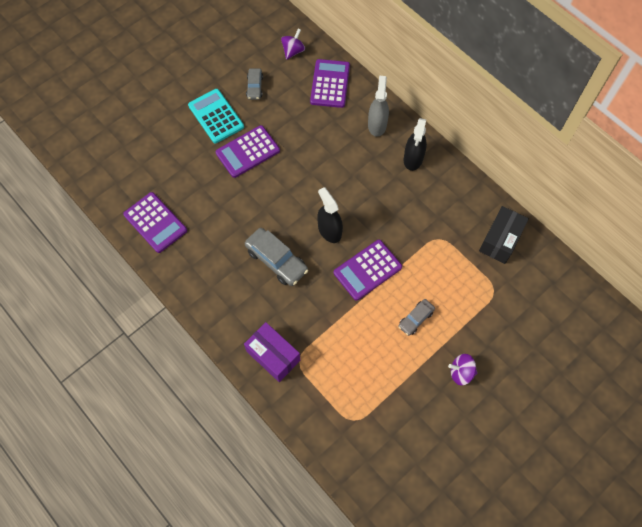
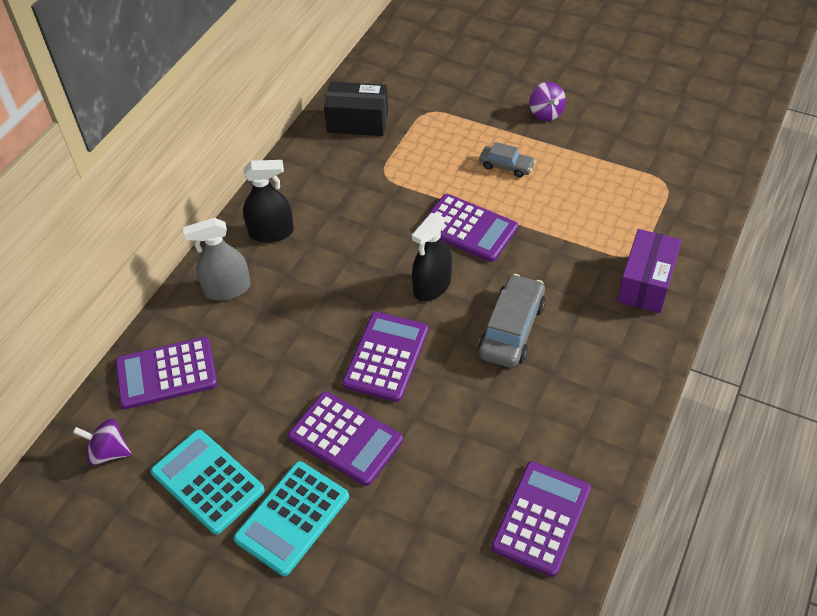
camera: 110 degrees left, 15 degrees down
(254, 87) = (207, 481): grey car -> turquoise calculator
(290, 188) = (386, 357): none -> purple calculator

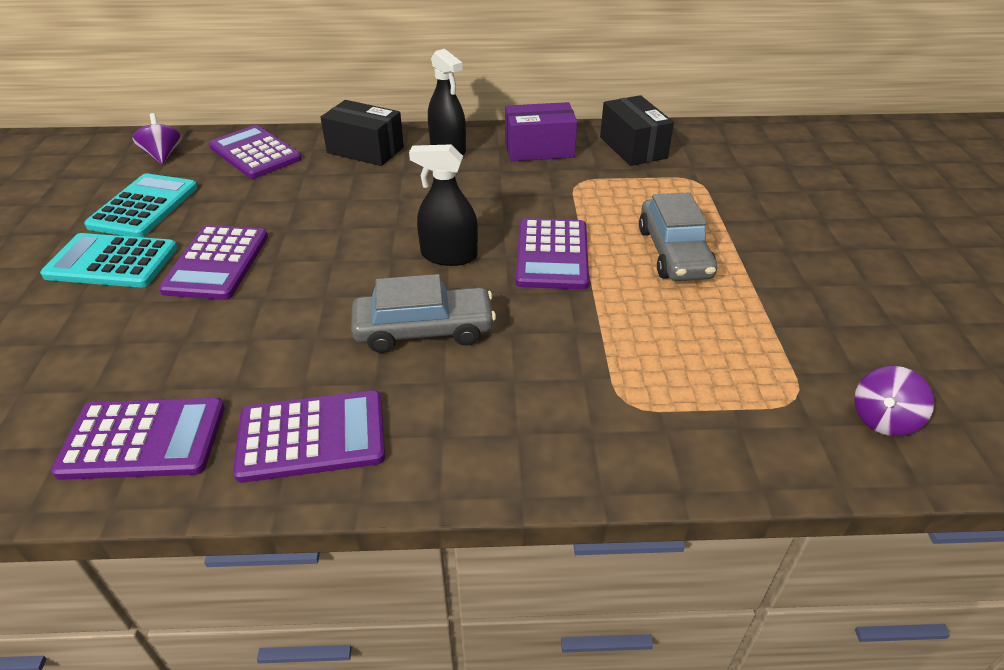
camera: 60 degrees right, 10 degrees down
(227, 289) = (365, 150): grey spray bottle -> black box
(386, 357) = (333, 255): purple calculator -> purple calculator (312, 436)
(506, 166) = (674, 253): grey car -> grey car, size x1.71
(546, 113) = (793, 256): purple spinning top -> purple spinning top (883, 419)
(645, 283) = (587, 430): purple box -> purple box (539, 149)

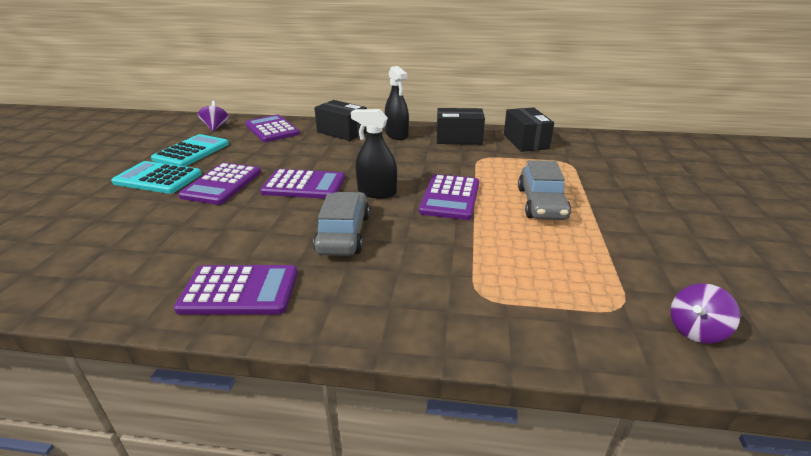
camera: 10 degrees right, 10 degrees down
(143, 439) = (127, 279): purple calculator -> purple calculator (304, 185)
(424, 330) = (344, 234): grey car -> grey car turned 90 degrees counterclockwise
(539, 149) = (459, 138): purple box -> black box

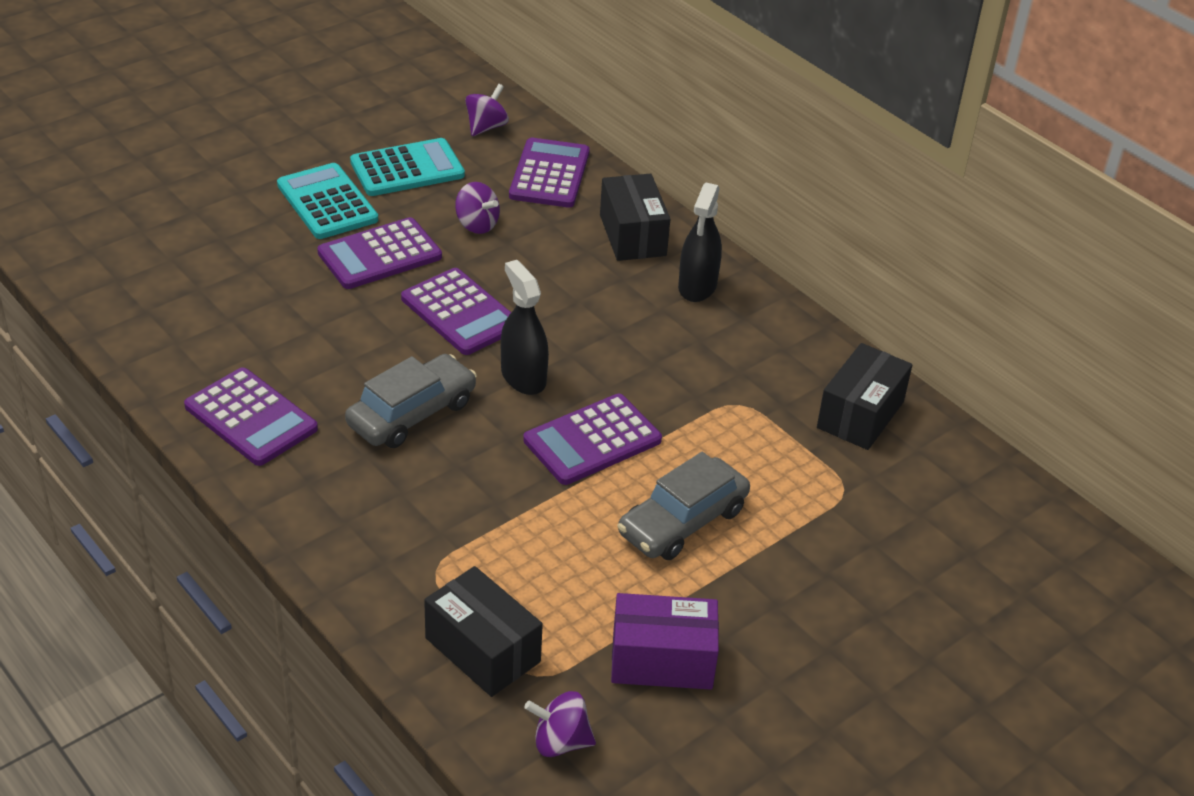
camera: 40 degrees right, 10 degrees up
(261, 155) = (477, 225): none -> purple spinning top
(459, 138) = (772, 347): black box -> black box (483, 650)
(646, 258) = (662, 660): none -> purple box

